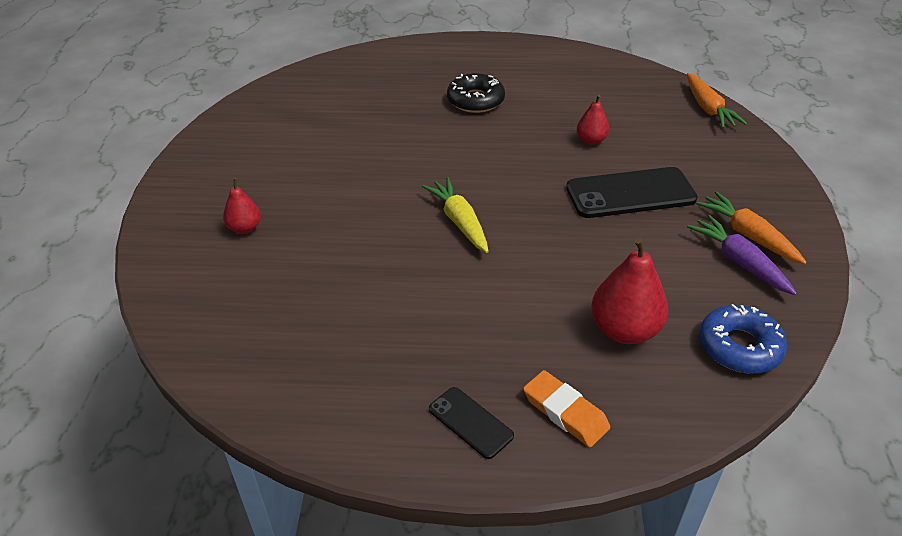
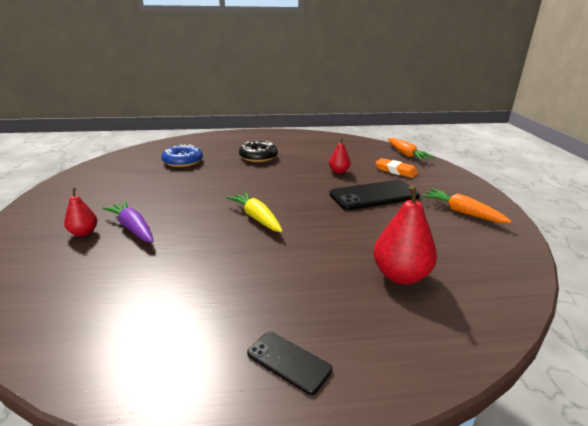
camera: 10 degrees left, 15 degrees down
(565, 412) = (373, 343): orange eraser -> orange eraser (396, 171)
(739, 262) = (464, 227): purple carrot -> purple carrot (133, 228)
(739, 347) = (492, 279): blue donut -> blue donut (183, 161)

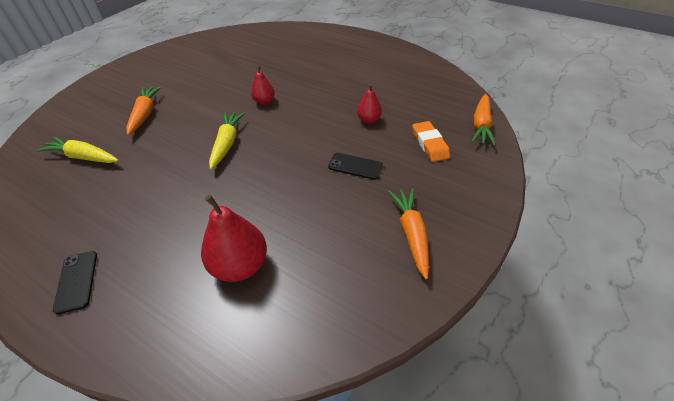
camera: 40 degrees right, 20 degrees up
(84, 233) = (118, 105): red pear -> red pear (264, 101)
(116, 282) = (83, 157): none -> yellow carrot
(133, 228) = (145, 114): purple carrot -> orange carrot
(183, 161) = (258, 55): blue donut -> none
(258, 157) = (323, 71): black donut -> none
(374, 196) = (355, 166): black phone -> black phone, size x0.53

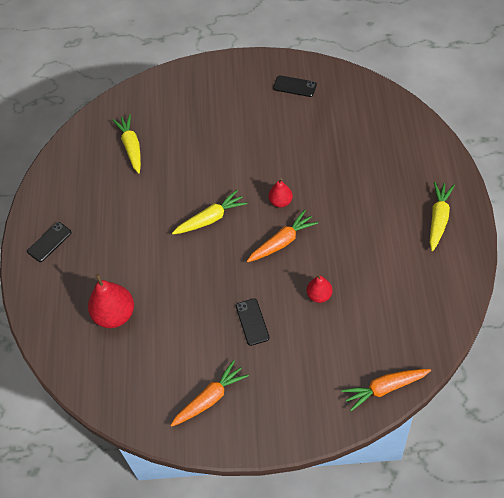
camera: 60 degrees right, 10 degrees up
(145, 114) = (199, 137): orange carrot -> orange carrot (282, 242)
(182, 55) = (295, 86): none -> black phone
(364, 49) = (438, 219): none -> yellow carrot
(429, 144) = (322, 360): orange eraser -> none

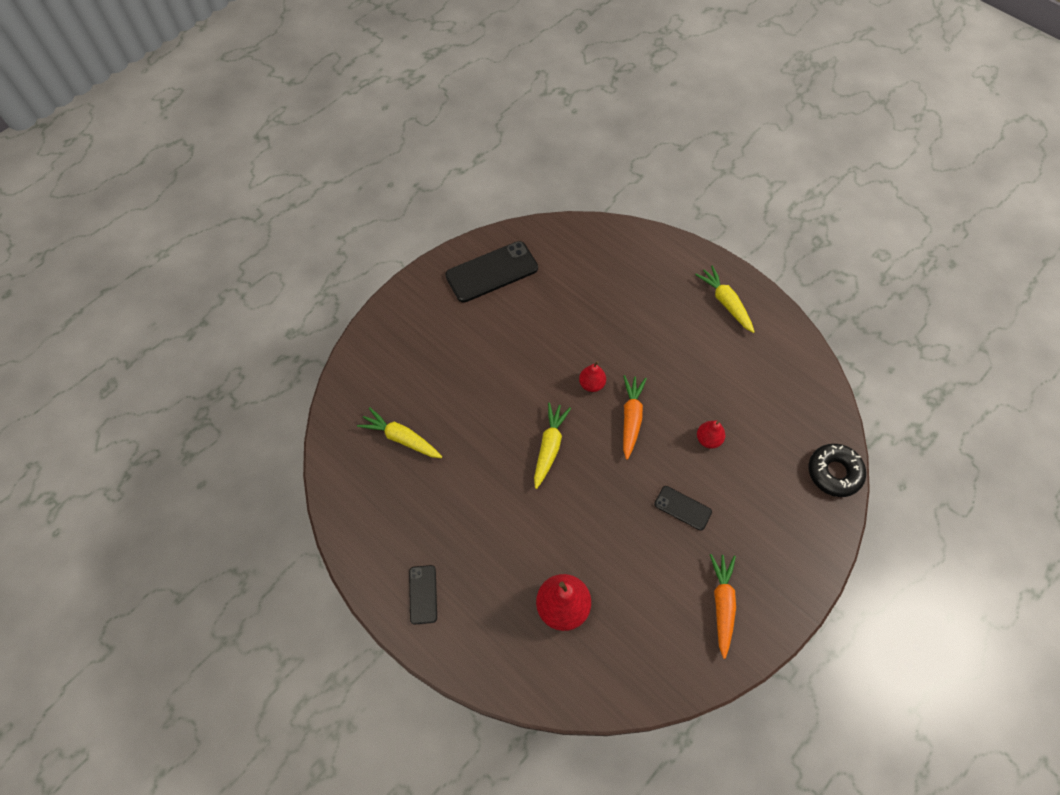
camera: 50 degrees left, 5 degrees up
(295, 86) = (491, 272): black phone -> black phone, size x1.88
(385, 388) = (834, 473): orange carrot -> black donut

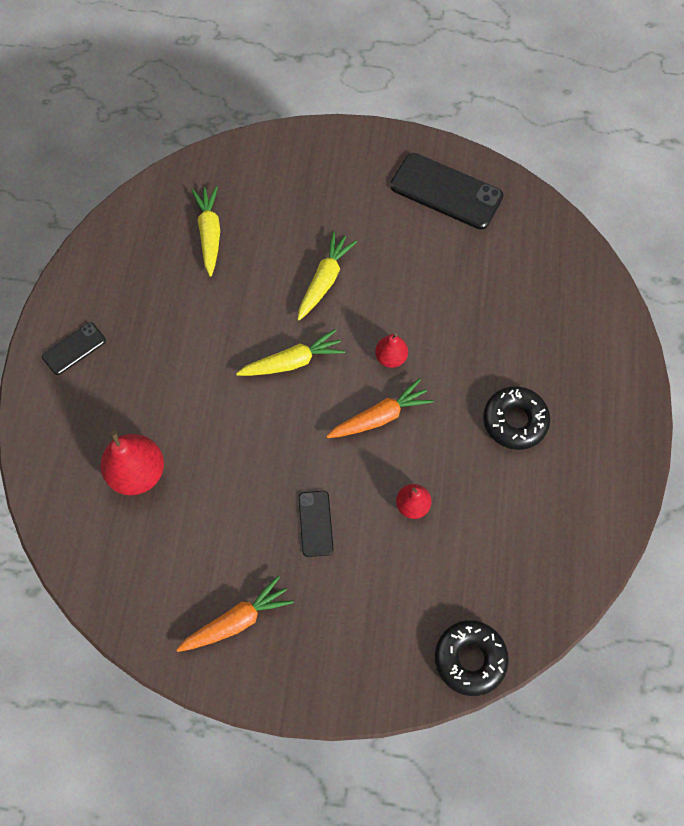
camera: 55 degrees right, 5 degrees up
(689, 342) = (514, 421): none -> black donut
(725, 303) = (596, 429): yellow carrot -> yellow carrot (324, 280)

